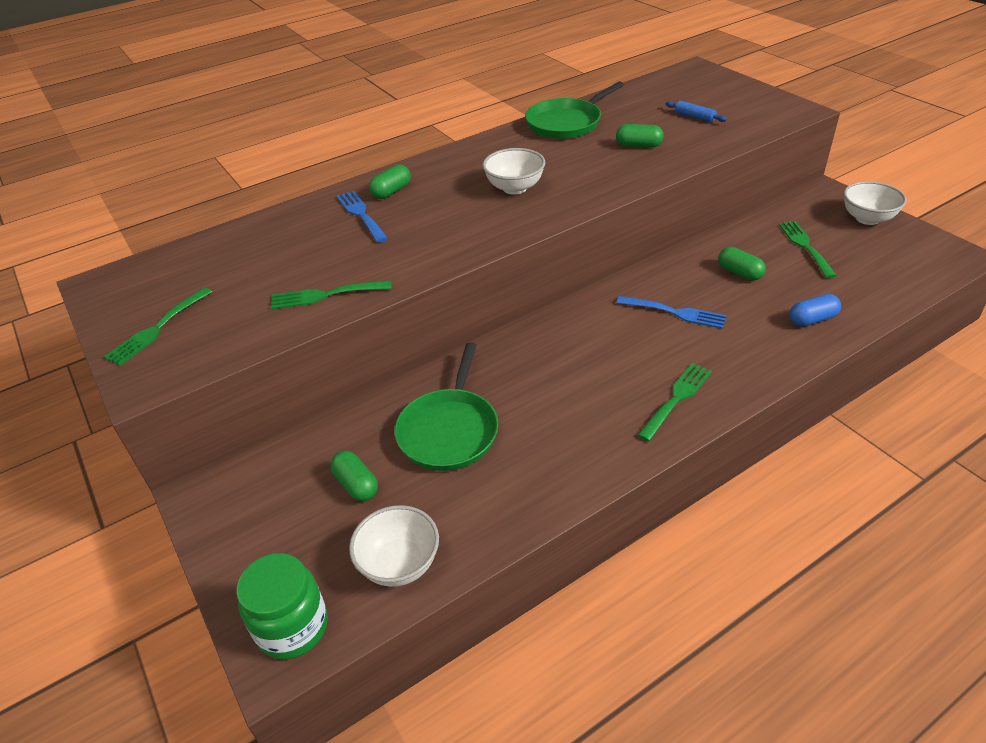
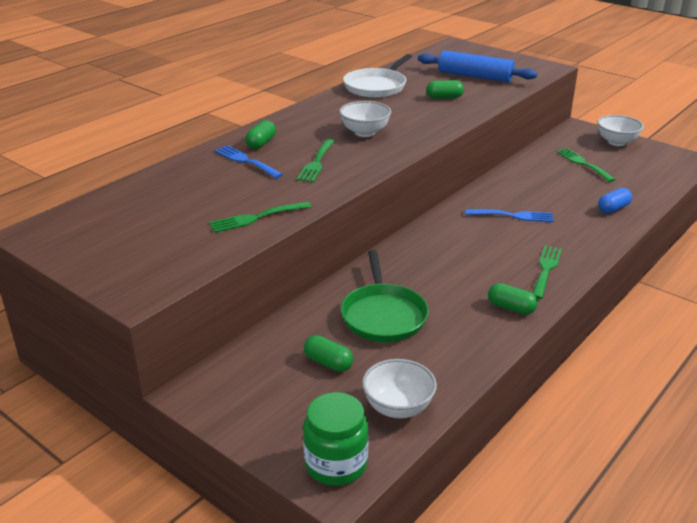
camera: 20 degrees left, 10 degrees down
(157, 329) = (118, 258): green fork -> green fork (316, 163)
(566, 123) = (376, 86): green pan -> white pan
(694, 117) = (475, 76): blue rolling pin -> blue rolling pin, size x2.24
(739, 272) = (545, 185): green capsule -> green capsule (511, 308)

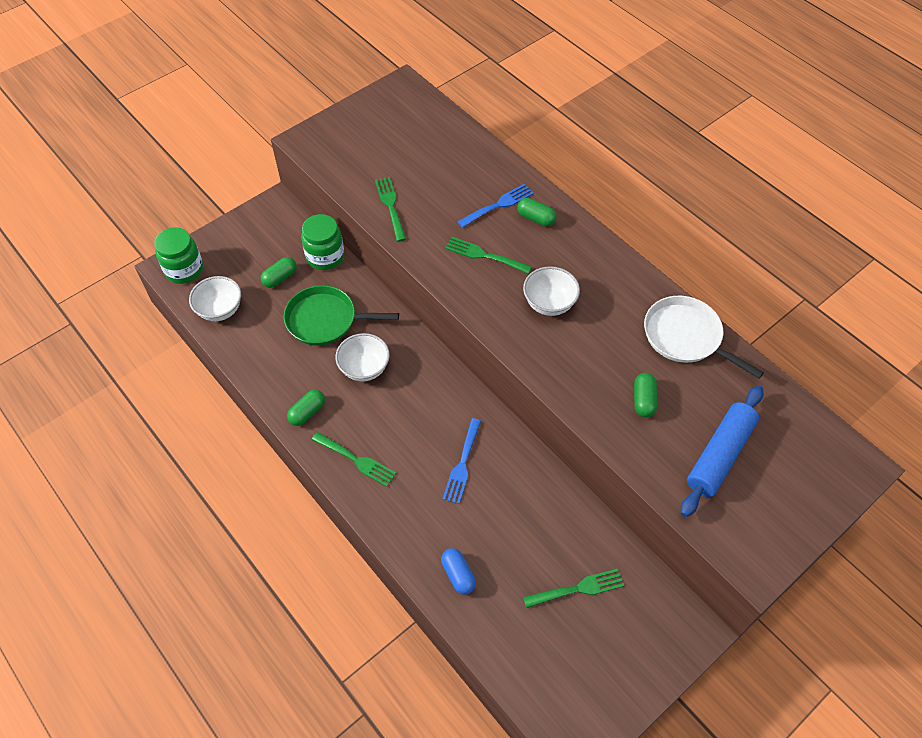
camera: 100 degrees right, 25 degrees up
(284, 331) = (325, 256): none -> green jar
(616, 142) = (641, 664): white bowl -> white bowl (364, 368)

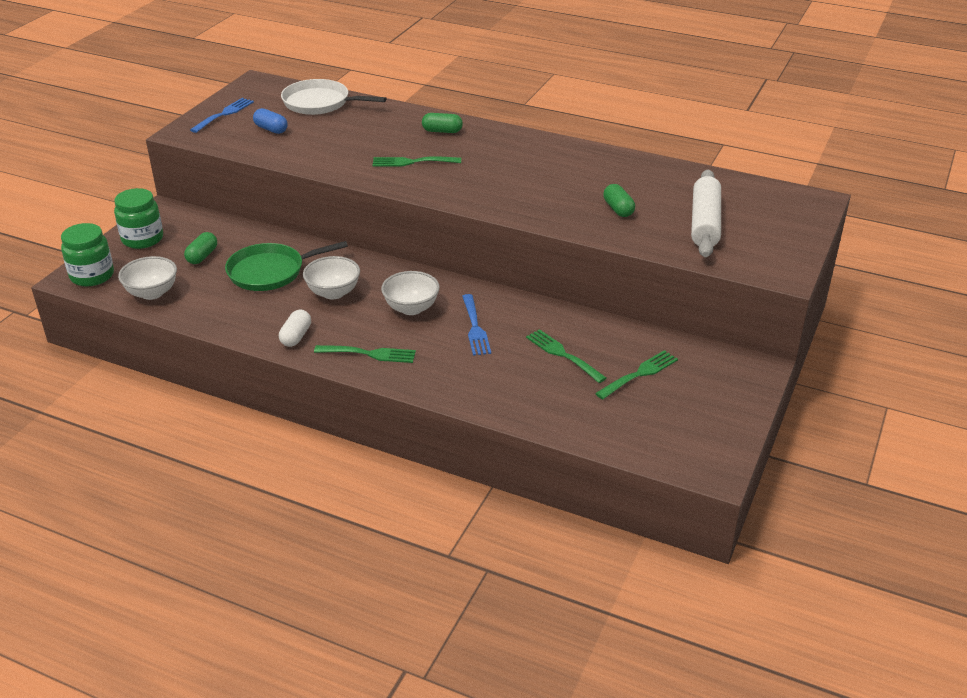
camera: 25 degrees left, 20 degrees down
(307, 412) = (296, 336): green capsule -> white capsule
(325, 256) = (240, 231): green jar -> green jar (142, 239)
(390, 206) = (300, 153): green fork -> green fork (562, 354)
(458, 575) = (524, 399): blue capsule -> blue capsule (271, 129)
(498, 205) = (402, 131): blue fork -> blue fork (224, 114)
(549, 303) = (493, 175): white bowl -> white bowl (411, 308)
(685, 336) = (624, 166): white pan -> white pan (319, 103)
(719, 455) = (704, 223): blue rolling pin -> white rolling pin

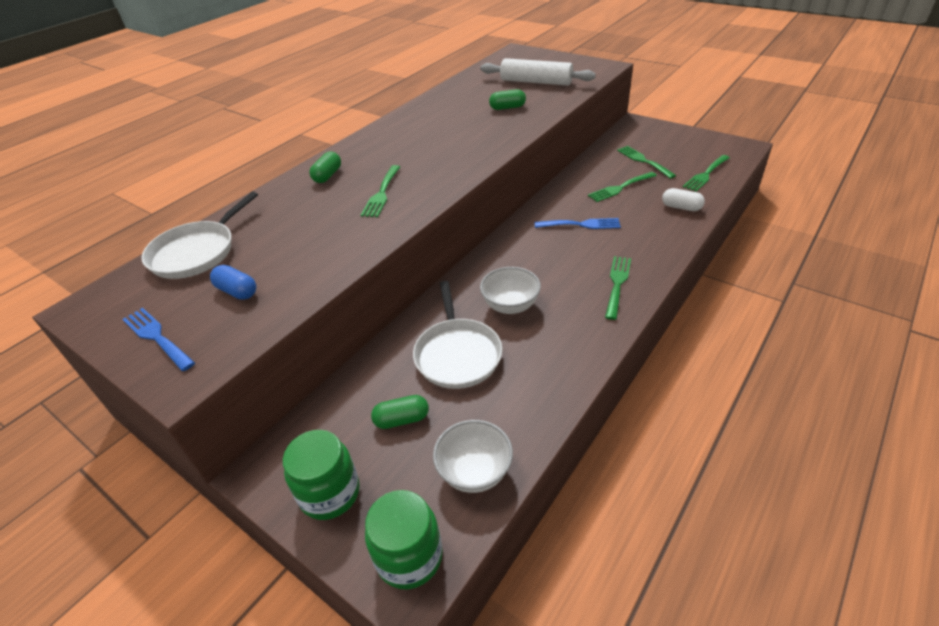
camera: 75 degrees left, 5 degrees up
(202, 256) = (402, 419): green capsule -> green capsule turned 45 degrees counterclockwise
(270, 272) = (457, 354): green pan -> white pan
(271, 129) = (237, 291): blue capsule -> blue capsule turned 75 degrees clockwise
(296, 336) = (585, 333): white capsule -> white capsule (681, 207)
(411, 308) = (546, 257): white bowl -> none
(616, 427) = (706, 174): none -> green fork

